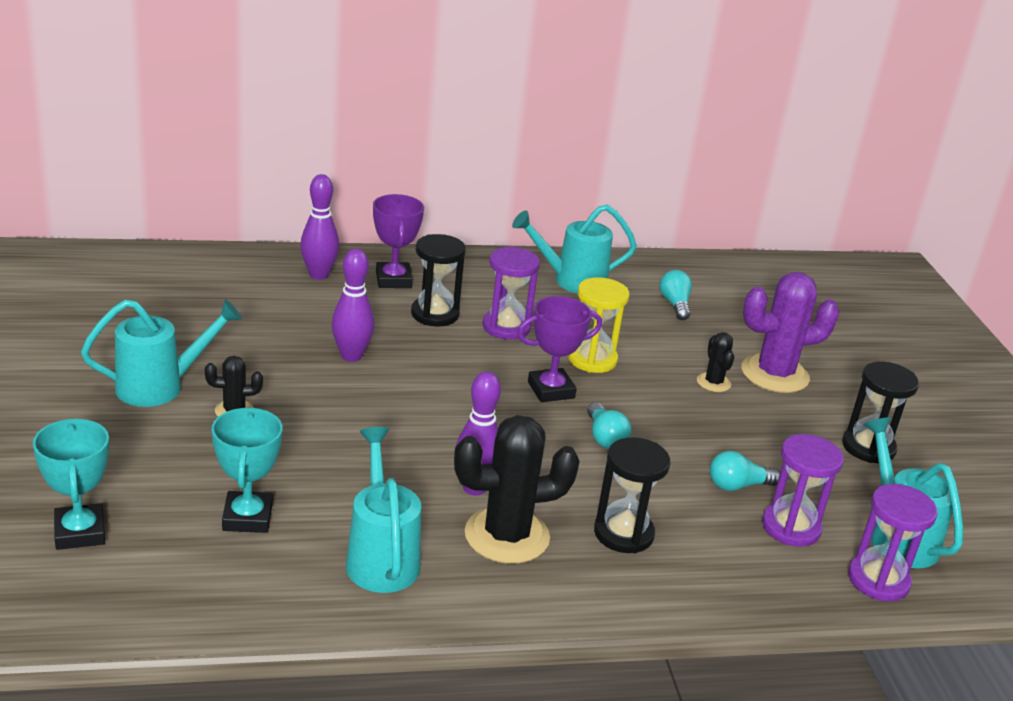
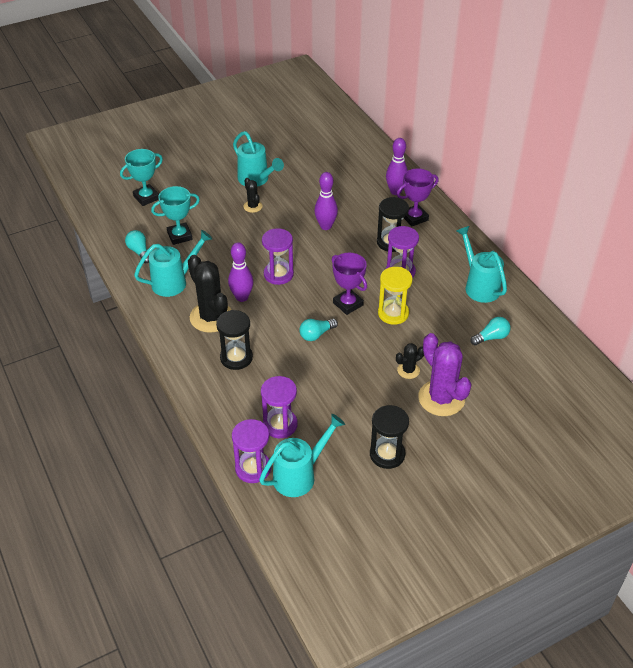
camera: 75 degrees right, 15 degrees up
(440, 434) = (278, 274): none -> purple hourglass
(737, 485) = (306, 396): turquoise light bulb -> turquoise light bulb (139, 251)

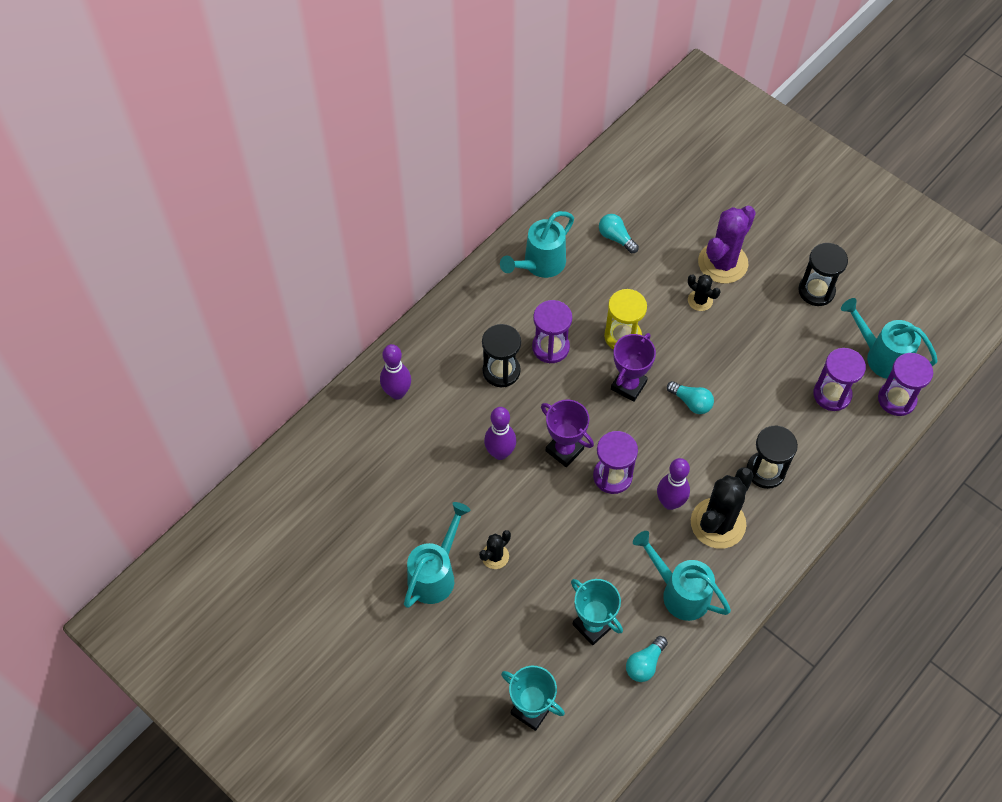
camera: 110 degrees left, 15 degrees up
(414, 218) = (443, 358): purple trophy -> purple trophy (564, 450)

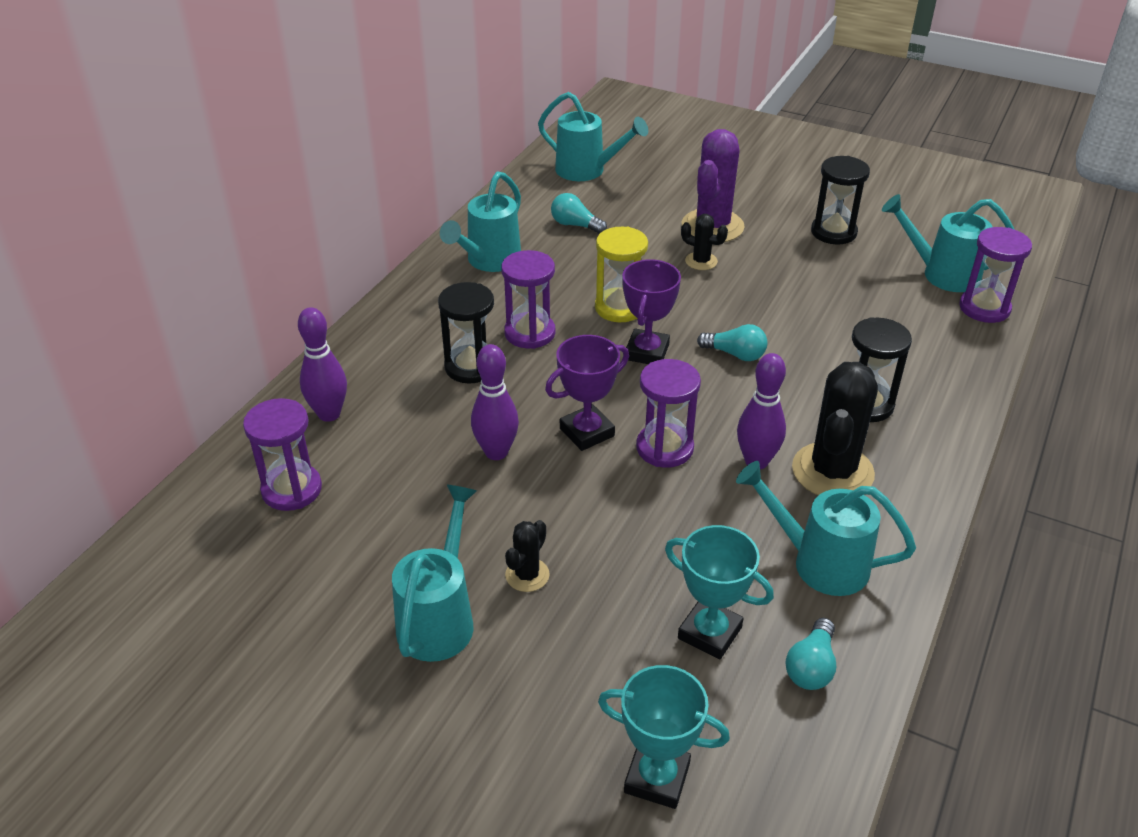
camera: 15 degrees left, 20 degrees down
(564, 450) = (587, 432): purple trophy -> purple trophy turned 60 degrees counterclockwise
(644, 174) = (587, 171): none -> turquoise watering can
(832, 394) = (905, 317): purple hourglass -> purple hourglass (291, 489)

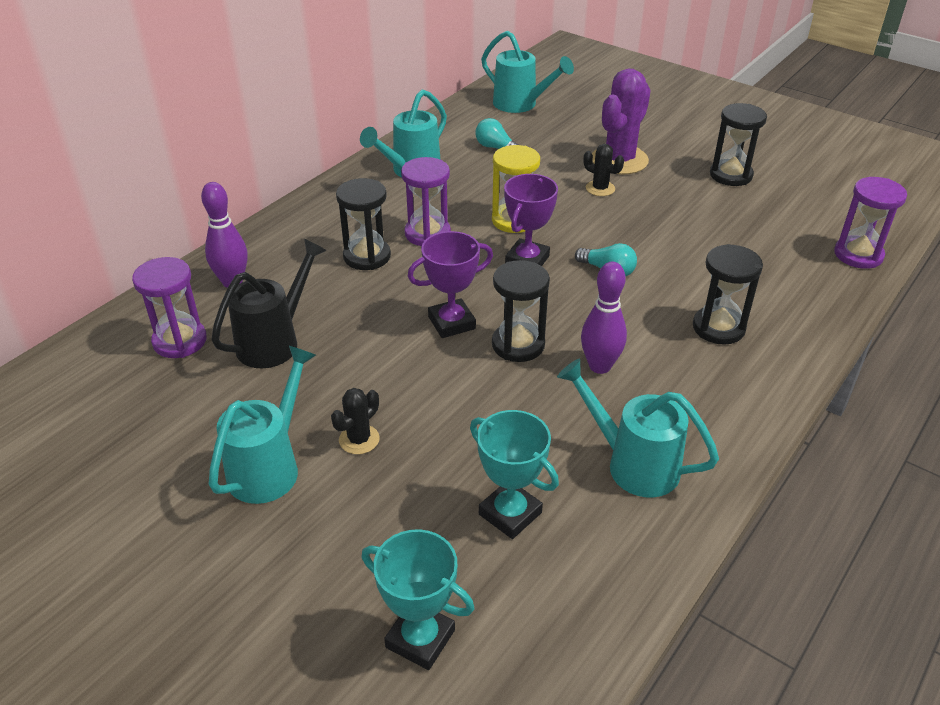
camera: 10 degrees right, 0 degrees up
(399, 477) = (274, 341): none -> black watering can
(496, 452) = (366, 330): purple bowling pin -> none
(664, 448) = (518, 344): purple hourglass -> black hourglass
(811, 667) = (597, 558): turquoise light bulb -> none
(832, 471) = (669, 384): black cactus -> none
(942, 274) = (825, 221): turquoise watering can -> none

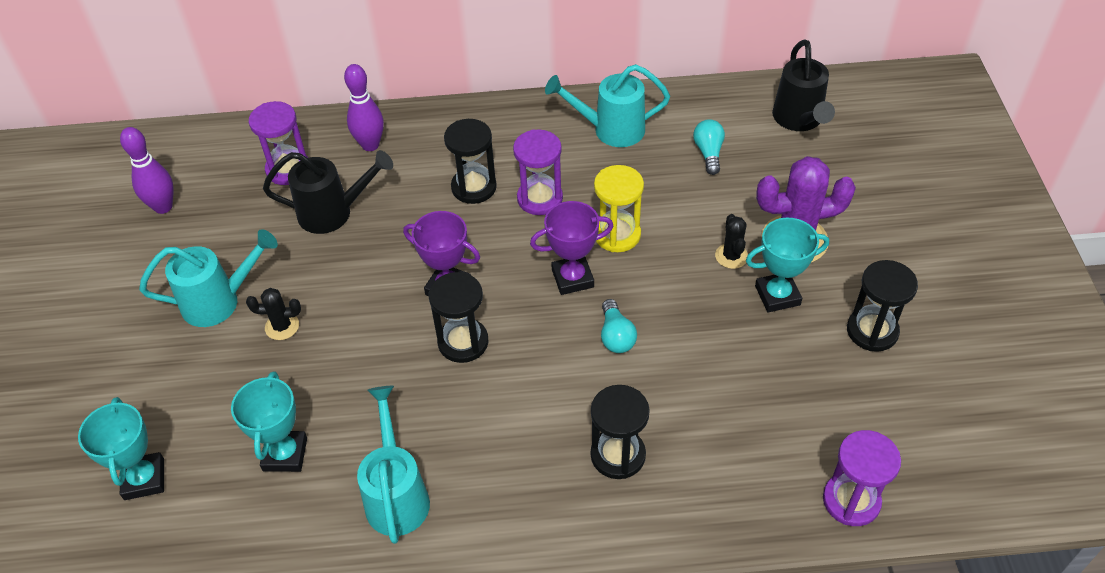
camera: 50 degrees right, 10 degrees up
(520, 104) = (799, 120): turquoise watering can -> black watering can
(599, 366) = (487, 407): purple bowling pin -> purple bowling pin (163, 207)
(658, 190) = (777, 295): none -> turquoise trophy

